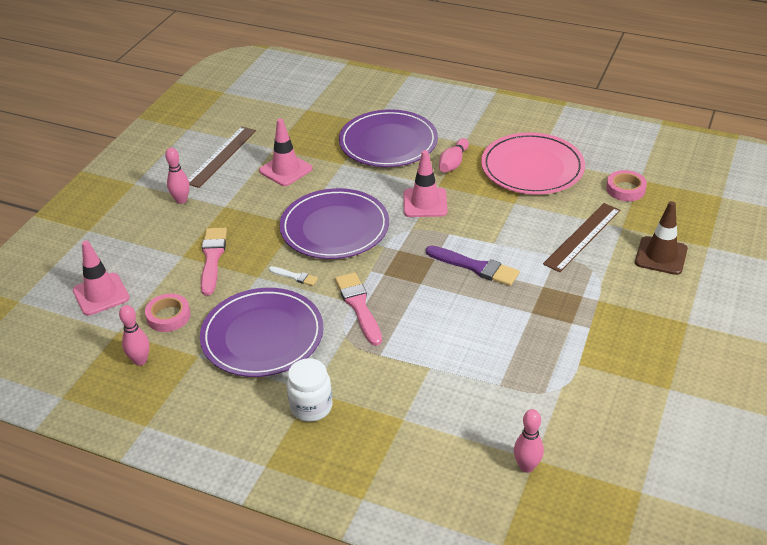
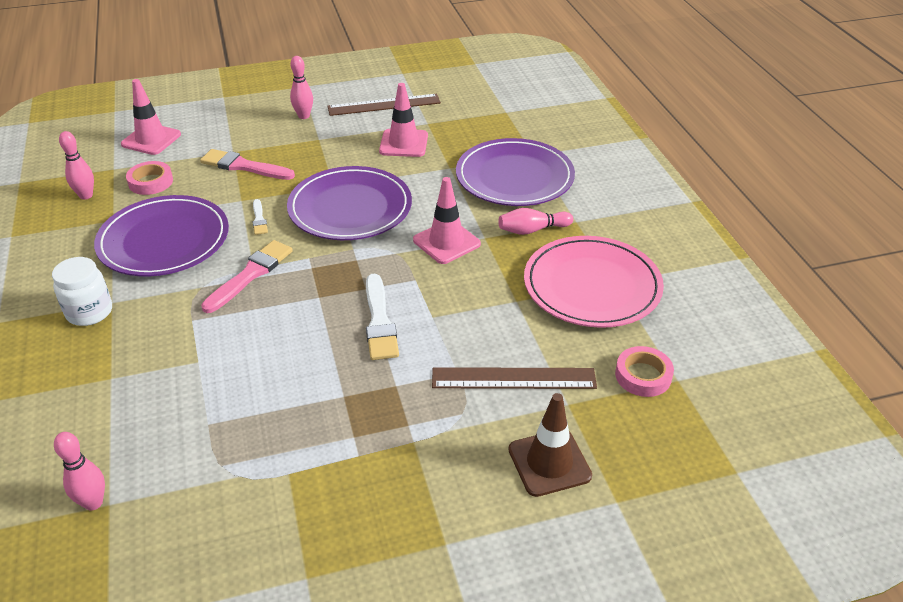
camera: 50 degrees right, 0 degrees up
(212, 258) = (244, 166): pink brush -> pink brush turned 120 degrees counterclockwise
(475, 267) = (379, 321): purple brush -> white brush

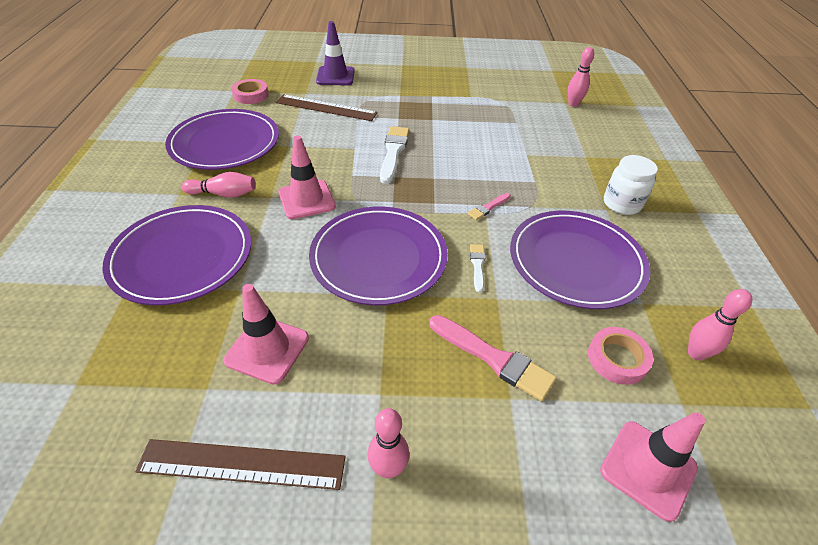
camera: 165 degrees left, 5 degrees up
(250, 274) = (488, 207): pink brush -> pink brush, size x0.54
(549, 463) = (335, 76): brown traffic cone -> purple traffic cone
(592, 286) = (225, 143): pink plate -> purple plate

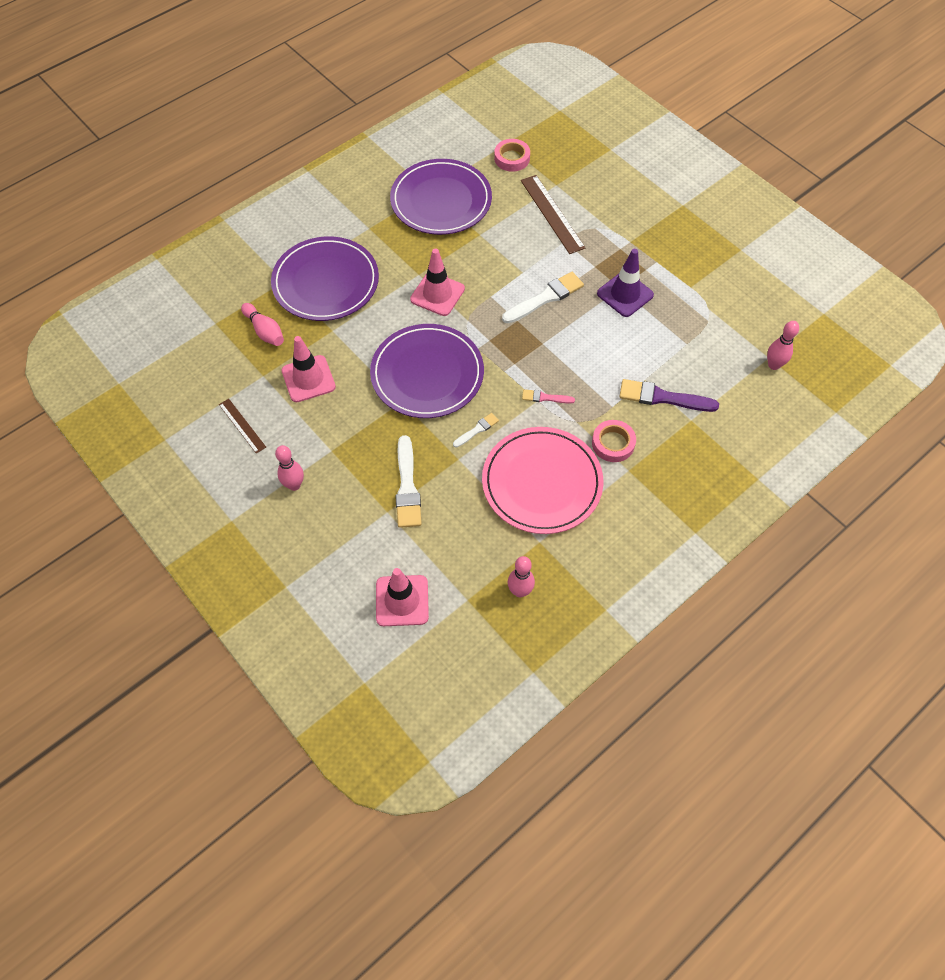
camera: 50 degrees right, 15 degrees up
(224, 194) = (394, 249): pink bowling pin -> pink bowling pin (265, 331)
(242, 464) = (242, 425): brown ruler -> brown ruler, size x0.59
(335, 76) = (604, 180): purple traffic cone -> purple traffic cone (625, 294)
(494, 358) = (407, 487): pink brush -> white brush
(552, 156) = (662, 397): none -> purple brush
(576, 261) = (542, 482): purple plate -> pink plate
(617, 359) = (471, 550): pink tape -> pink tape (613, 443)
(621, 204) = (647, 477): white jar -> none

